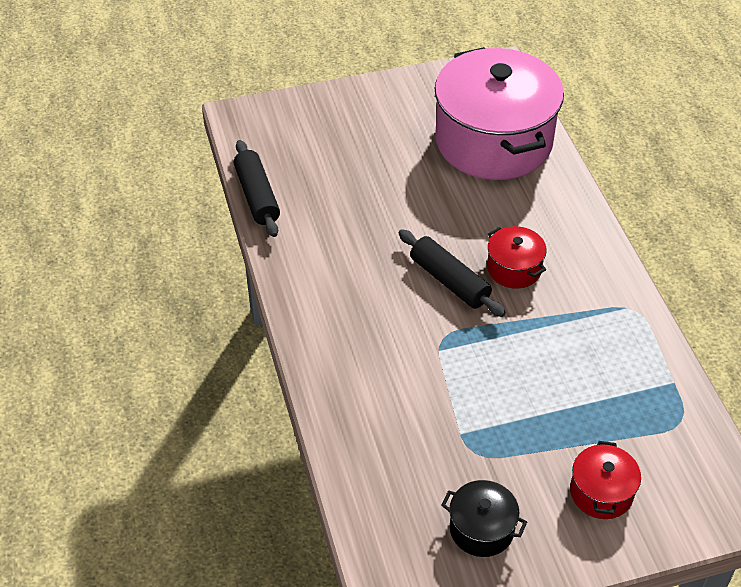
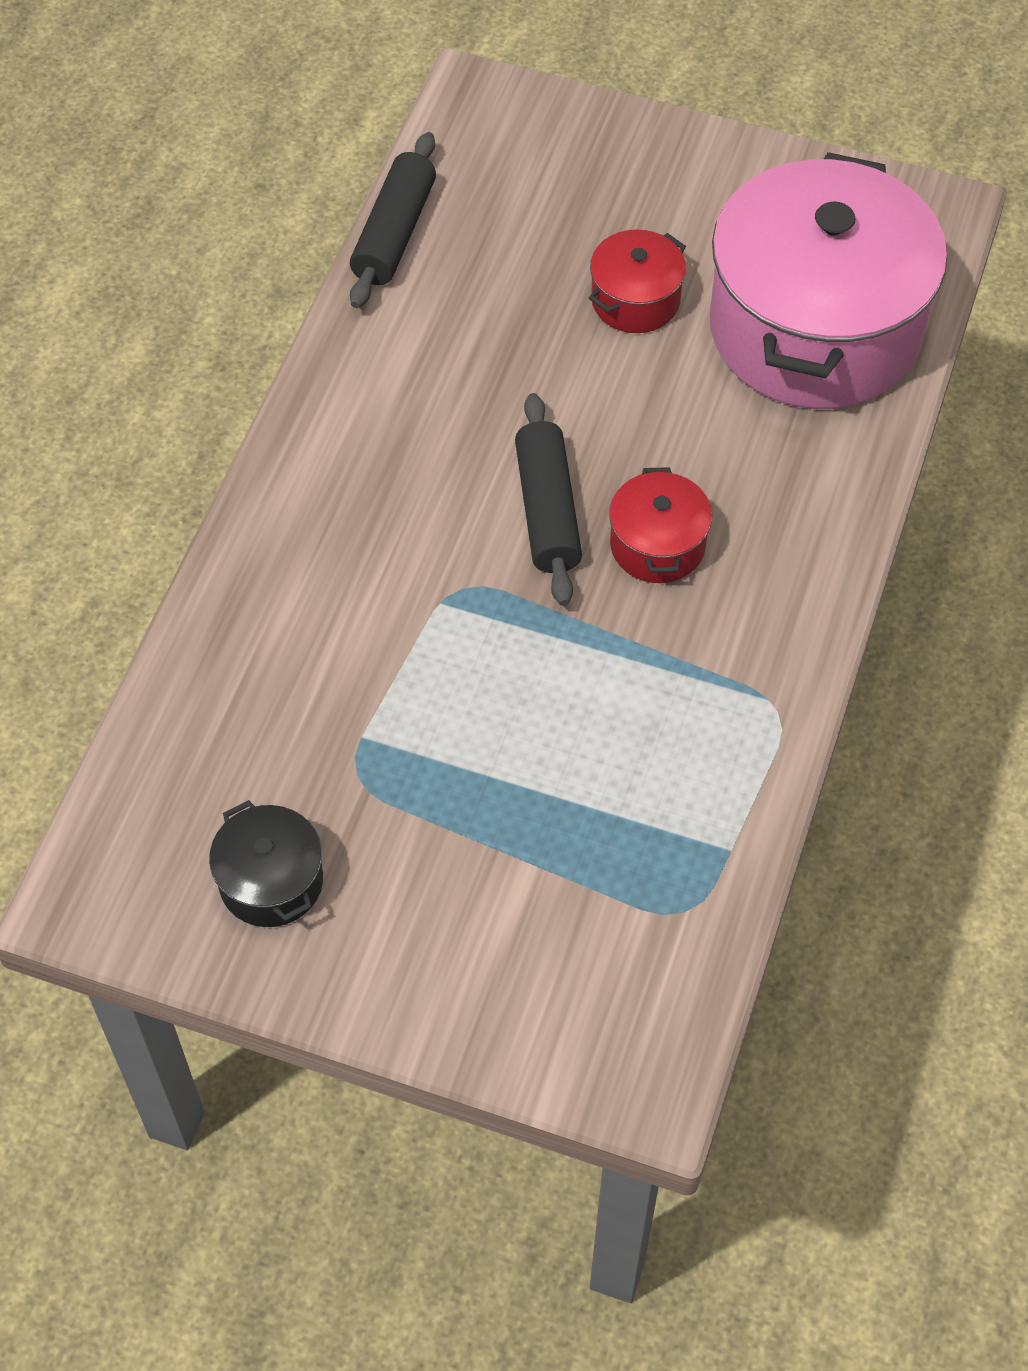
camera: 35 degrees right, 10 degrees up
(601, 492) = (474, 936): red pot -> red pot (635, 300)

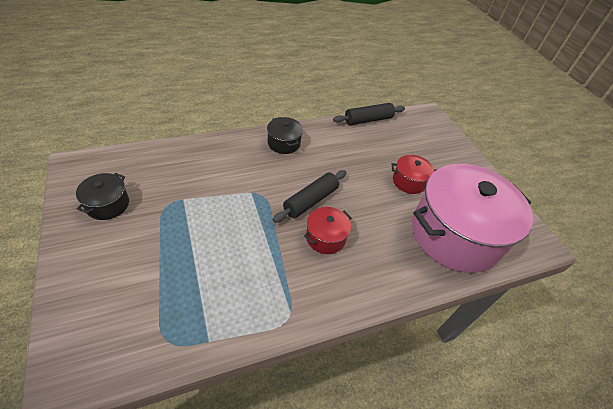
camera: 45 degrees right, 10 degrees down
(337, 453) = (284, 143): none -> black pot

